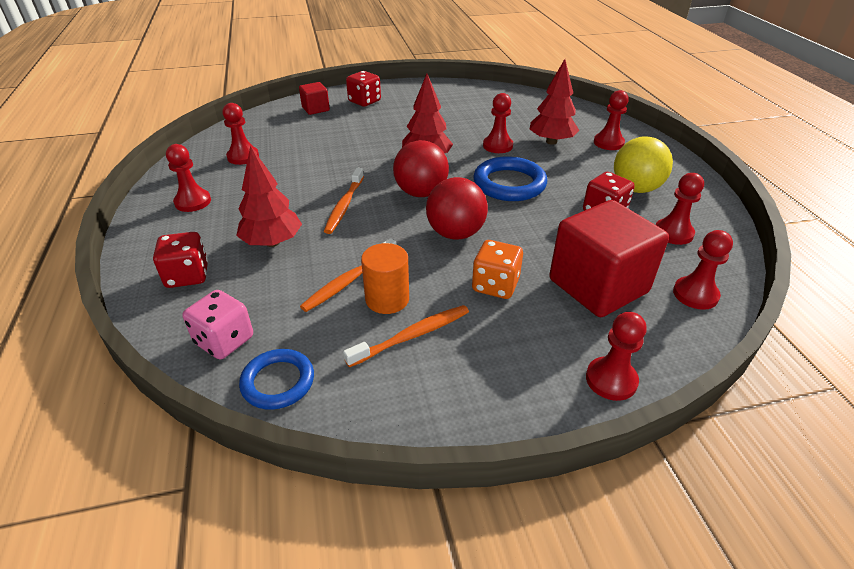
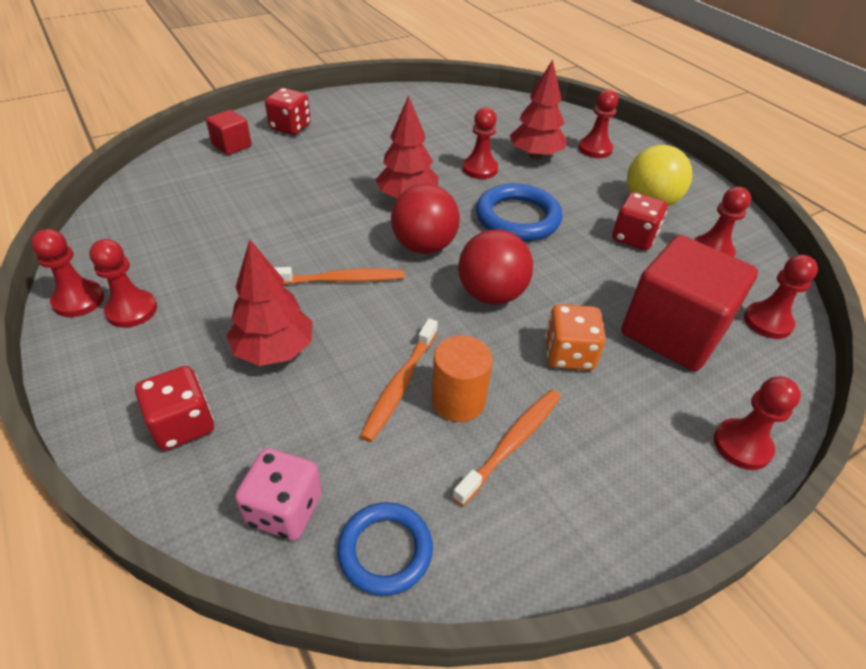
camera: 20 degrees left, 5 degrees up
(243, 157) = (168, 230): red pawn -> red pawn (78, 300)
(344, 205) = (340, 280): orange toothbrush -> orange toothbrush turned 90 degrees counterclockwise

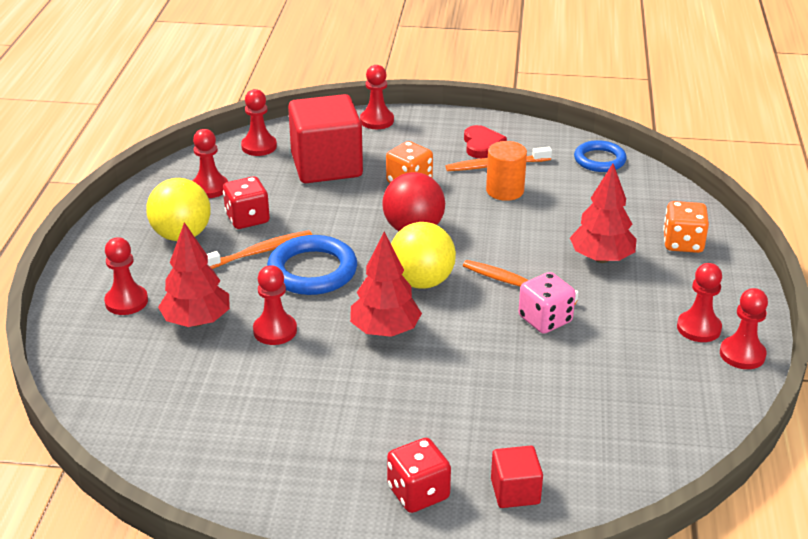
camera: 140 degrees left, 10 degrees down
(183, 424) = (683, 243): red dice -> orange dice
(285, 509) = (640, 189): pink dice -> pink dice (545, 319)
(400, 384) = (532, 210): orange toothbrush -> orange toothbrush (259, 252)
(424, 246) = (422, 281): red ball -> yellow ball
(570, 478) = (482, 145): none -> red heart

